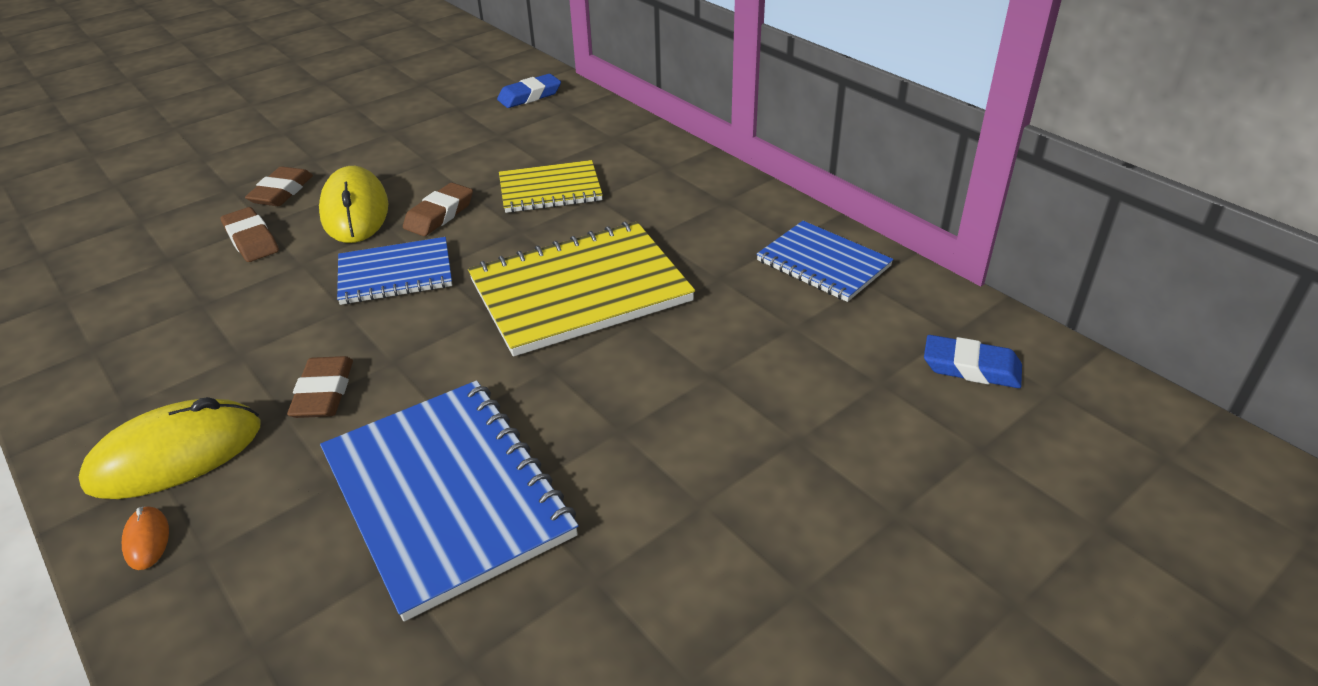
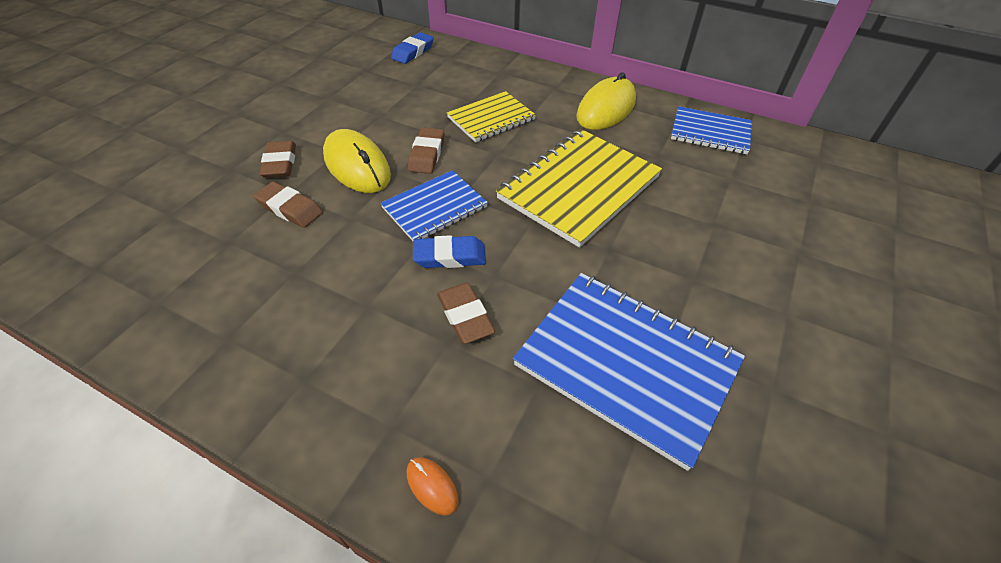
camera: 25 degrees left, 10 degrees up
(175, 455) = (390, 406): yellow mouse -> yellow mouse (606, 109)
(971, 368) = (847, 179): blue eraser -> blue eraser (449, 256)

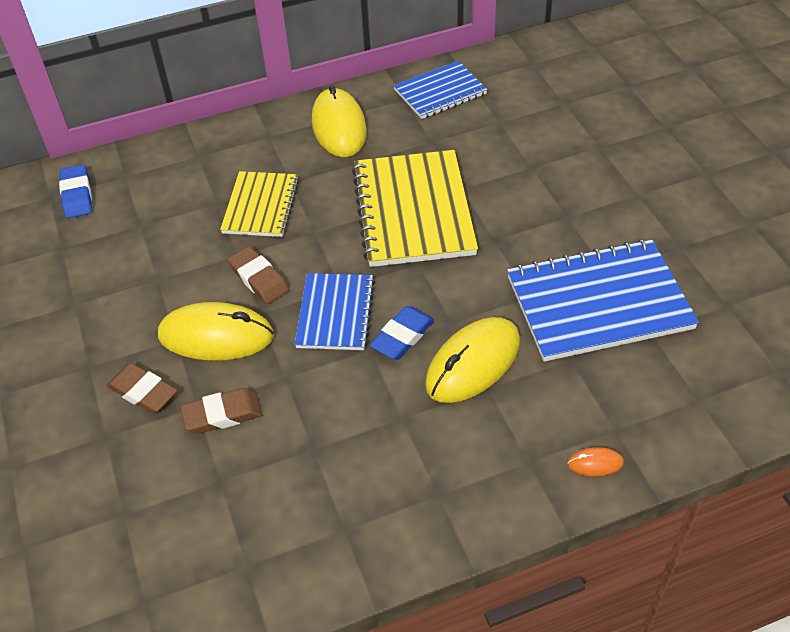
camera: 45 degrees left, 0 degrees up
(465, 316) = (473, 363): brown eraser -> yellow mouse

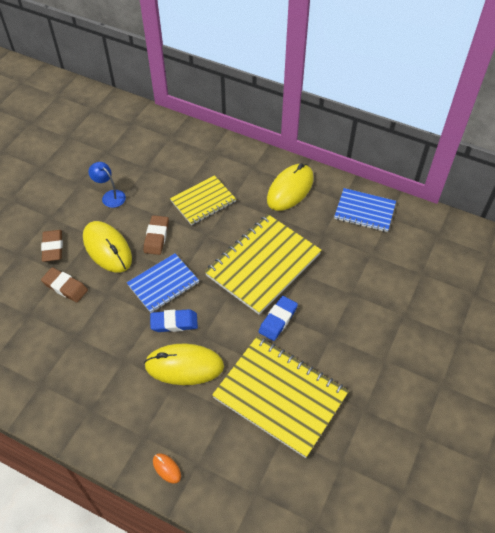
camera: 45 degrees right, 5 degrees up
(77, 195) = (142, 131): blue eraser -> blue eraser (278, 320)
(137, 285) = (110, 196): none -> blue lamp
(598, 303) = (280, 396): blue notebook -> yellow notebook

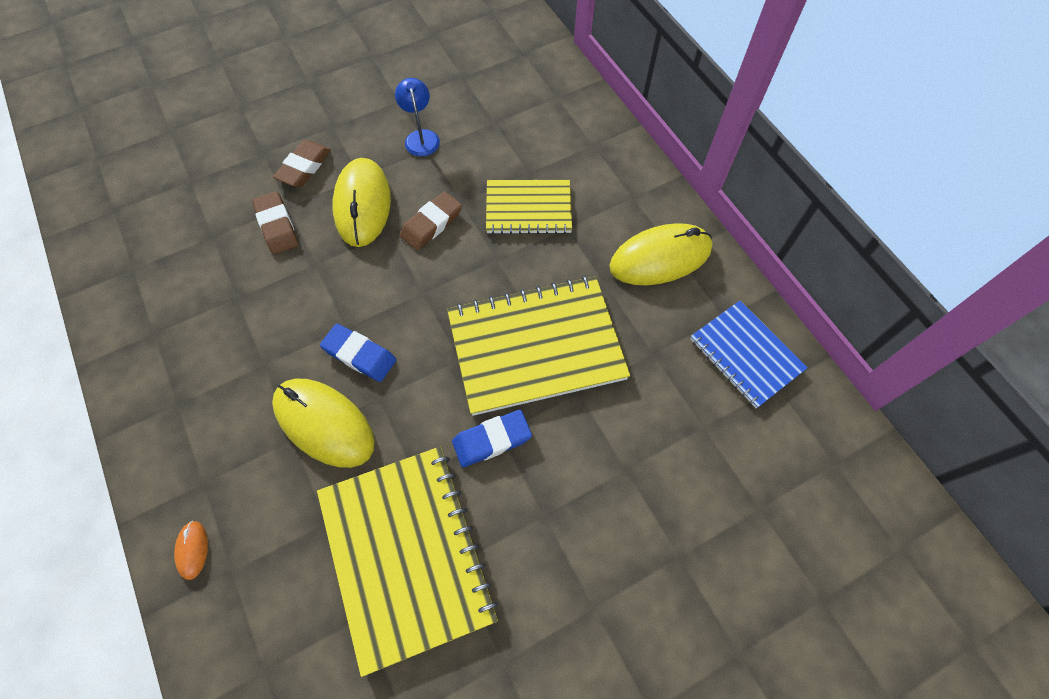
camera: 35 degrees right, 10 degrees up
(163, 284) = (389, 293): blue notebook -> none

